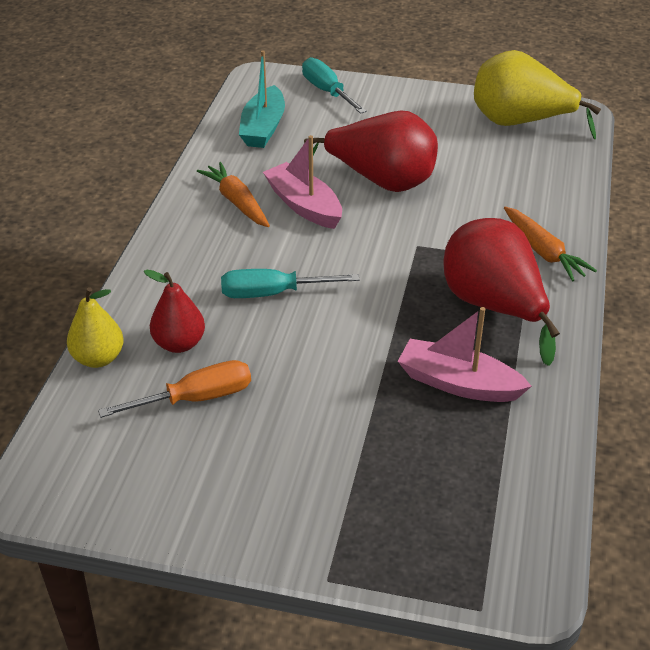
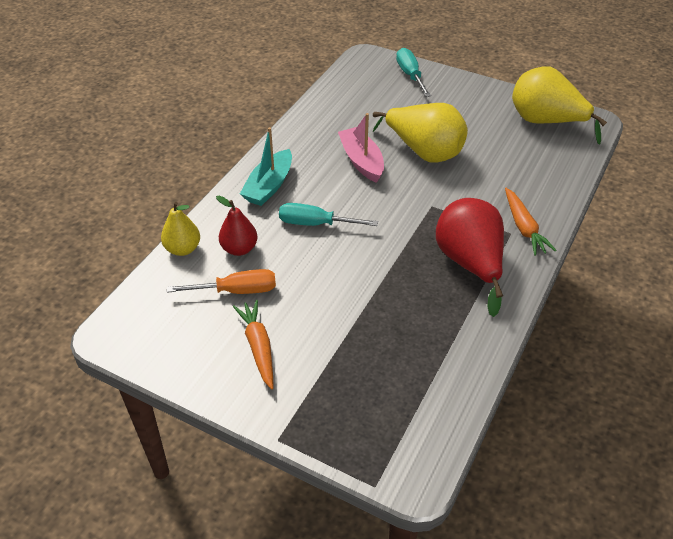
camera: 15 degrees right, 5 degrees up
(237, 202) = (315, 150): orange carrot -> orange carrot (258, 347)
(263, 128) = (354, 97): turquoise boat -> turquoise boat (269, 186)
(381, 181) = (424, 152): red pear -> yellow pear
(458, 383) = (422, 317): pink boat -> none

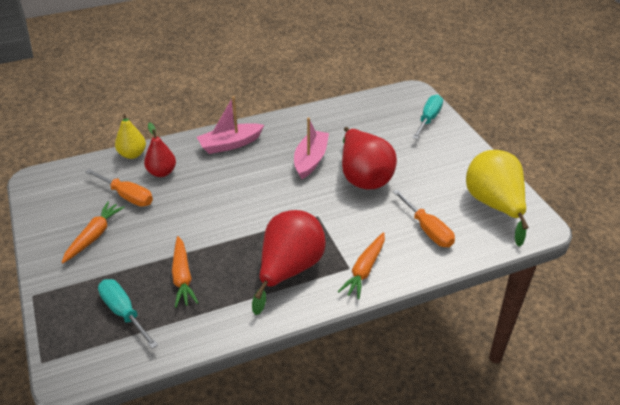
camera: 40 degrees right, 5 degrees down
(269, 186) = (230, 144): turquoise boat -> pink boat
(316, 224) = (226, 183): turquoise screwdriver -> turquoise screwdriver (124, 313)
(393, 327) = (182, 277): none -> orange carrot
(424, 152) = (363, 177): yellow pear -> red pear
(525, 168) = (427, 229): none -> orange screwdriver

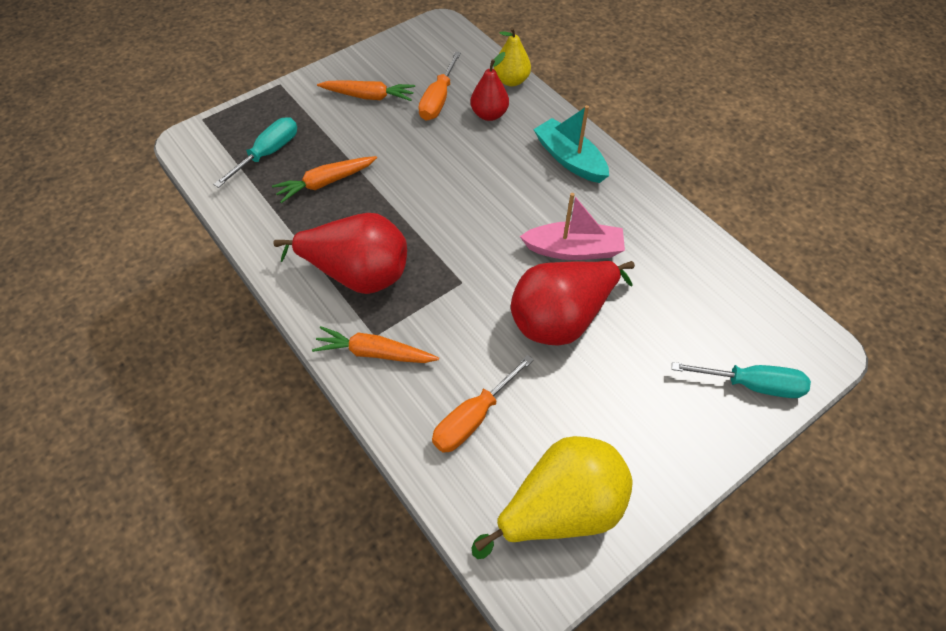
camera: 75 degrees right, 15 degrees up
(230, 144) = (569, 159): pink boat -> turquoise boat

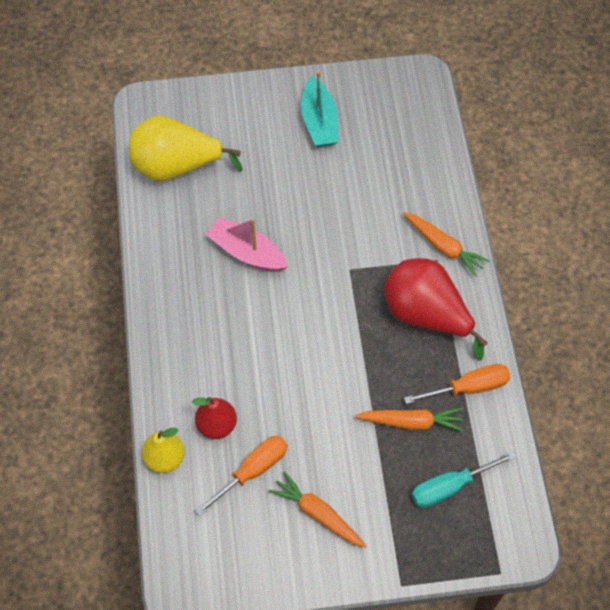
camera: 150 degrees left, 5 degrees up
(473, 417) = (400, 173): orange screwdriver -> orange screwdriver (468, 388)
(560, 510) = (380, 102): yellow pear -> yellow pear (176, 167)
(562, 319) = (296, 206): red pear -> none
(569, 159) = (183, 336): turquoise boat -> turquoise boat (319, 122)
(751, 385) = (209, 108): turquoise screwdriver -> none

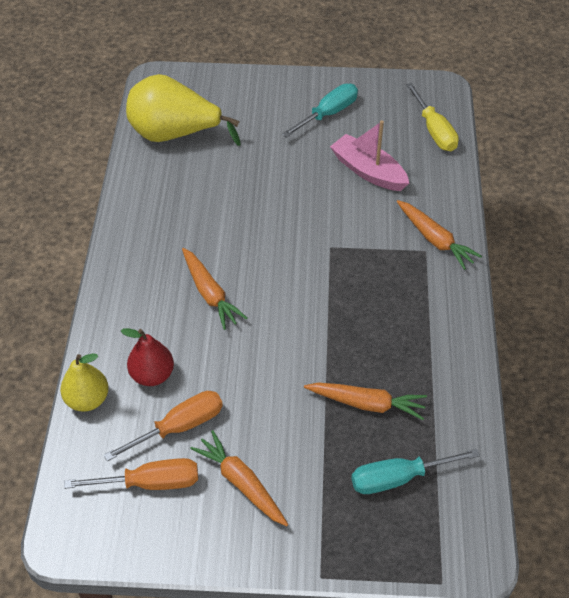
camera: 10 degrees right, 10 degrees down
(247, 253) = (226, 218): pink boat -> pink boat (368, 171)
(249, 335) = (210, 294): none -> orange carrot
(319, 122) = (328, 114): turquoise boat -> turquoise screwdriver
(424, 126) = (434, 130): none -> yellow screwdriver
(426, 315) = (404, 301): red pear -> none
(468, 388) = (437, 379): orange screwdriver -> orange screwdriver (149, 483)

